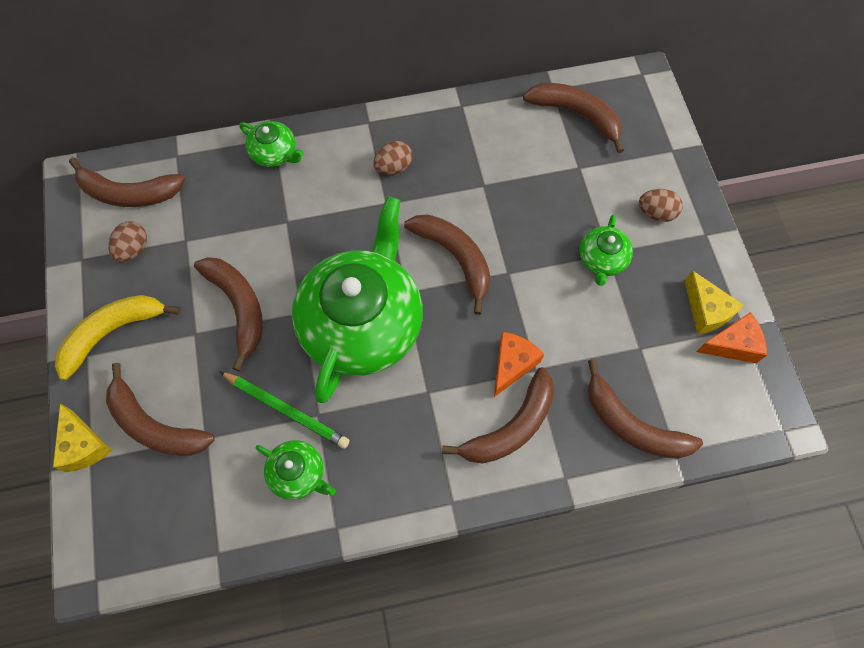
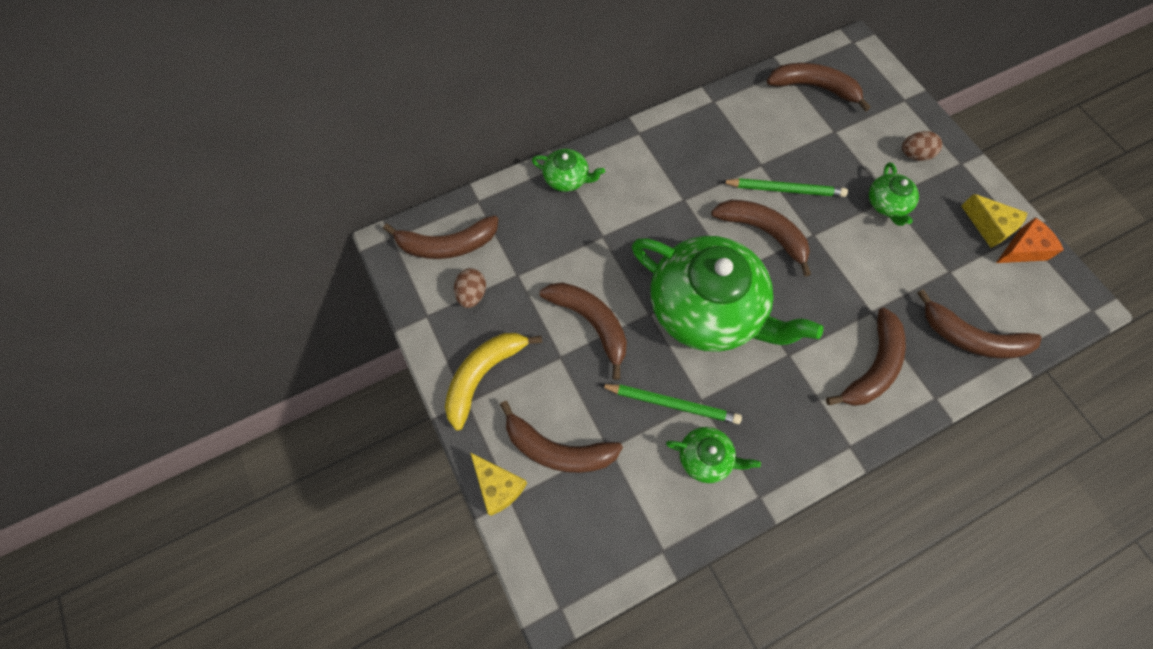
camera: 15 degrees left, 0 degrees up
(362, 323) = (707, 309): green teapot -> green teapot turned 120 degrees clockwise
(393, 167) = (677, 167): brown egg -> none
(497, 218) = (784, 189): none -> green pencil
(512, 364) = (850, 312): orange cheese -> none

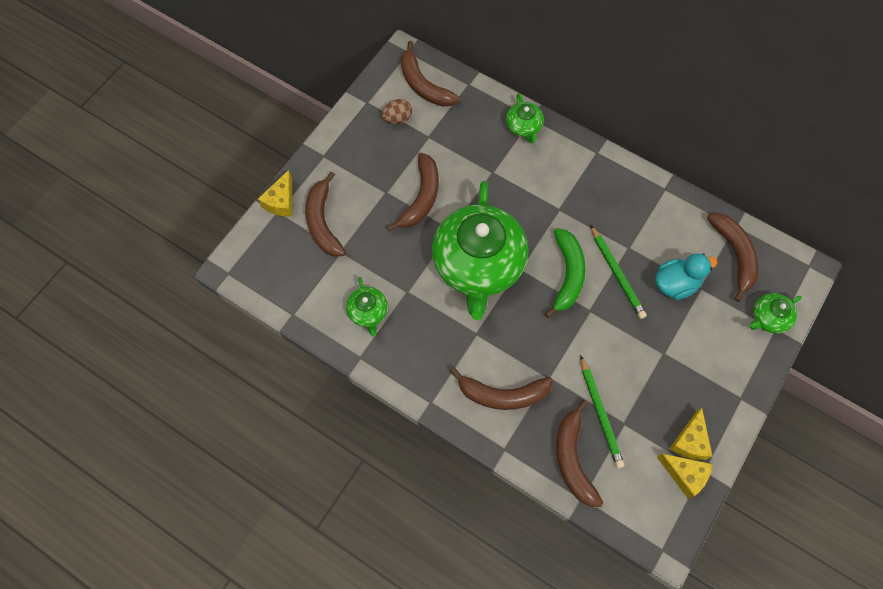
camera: 60 degrees right, 0 degrees up
(483, 375) = (346, 155): yellow banana -> none
(671, 404) = (393, 274): green pencil -> green pencil (600, 413)
(763, 232) = (567, 275): brown banana -> green banana
(820, 148) = (675, 284): none -> turquoise duck
(887, 204) = (656, 353): green teapot -> green teapot (768, 318)
(914, 155) = (721, 357): brown egg -> none
(1022, 249) = (684, 475): orange cheese -> yellow cheese

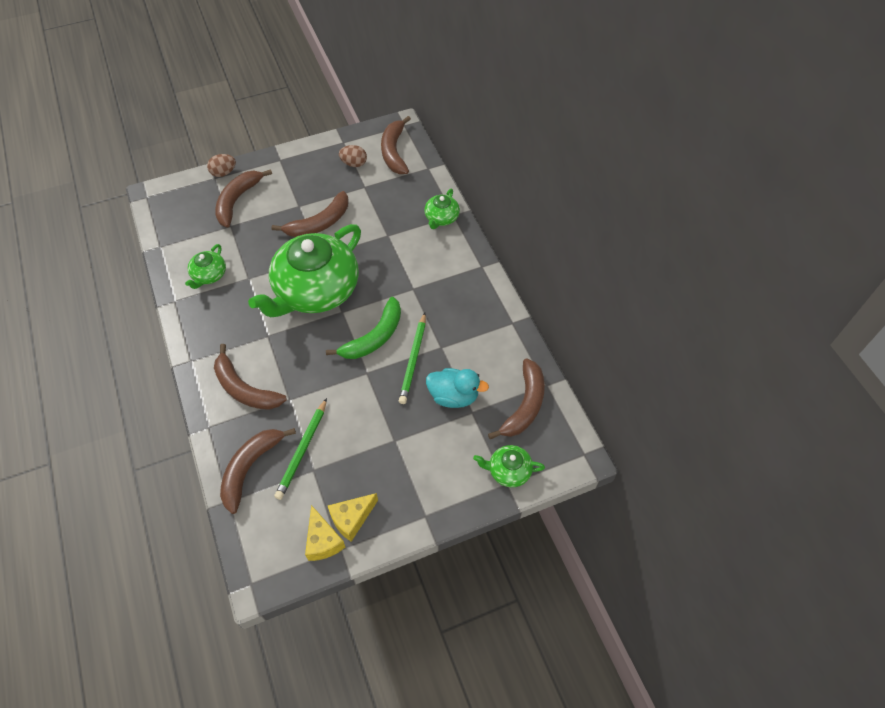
camera: 35 degrees right, 10 degrees down
(281, 201) = (223, 173): yellow cheese -> brown egg

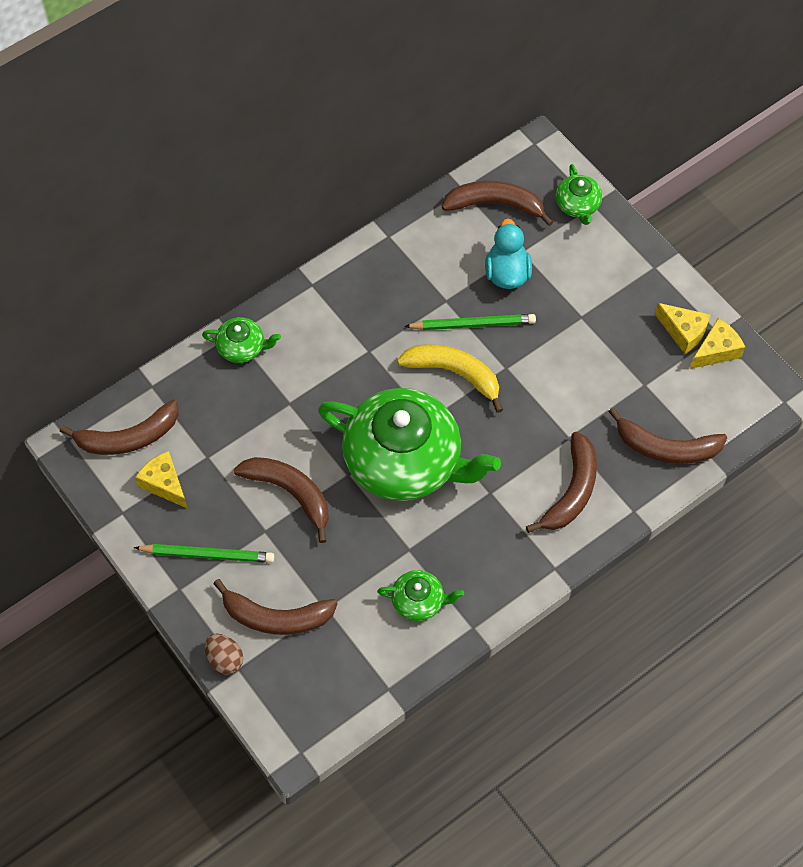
camera: 105 degrees left, 5 degrees up
(302, 450) = (626, 403): green pencil -> green pencil (207, 555)
(354, 163) = (164, 484): brown egg -> yellow cheese
(374, 337) = (454, 373): green banana -> yellow banana

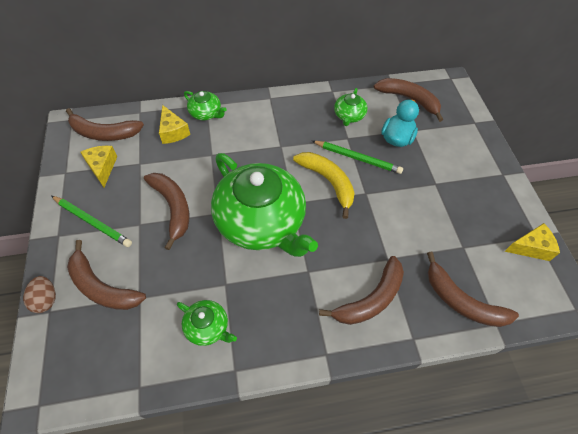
camera: 25 degrees right, 5 degrees down
(578, 205) = (464, 119): green teapot -> green teapot (349, 116)
(683, 332) = (509, 224): yellow cheese -> yellow cheese (173, 132)

